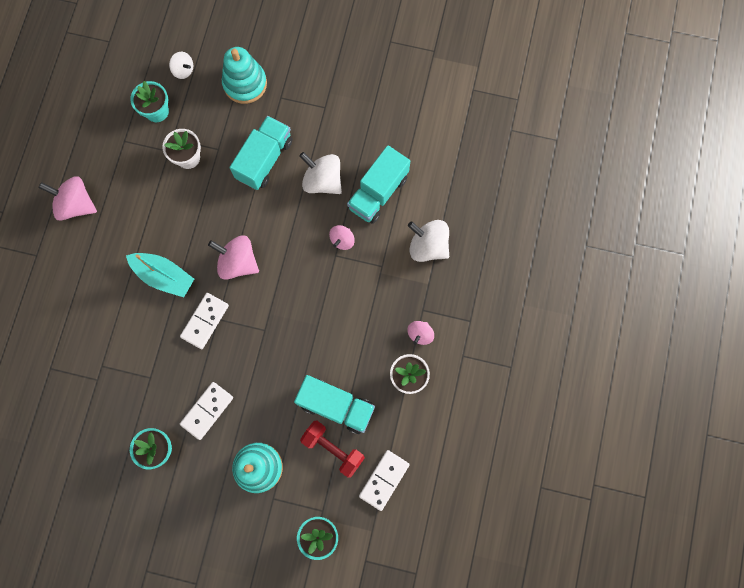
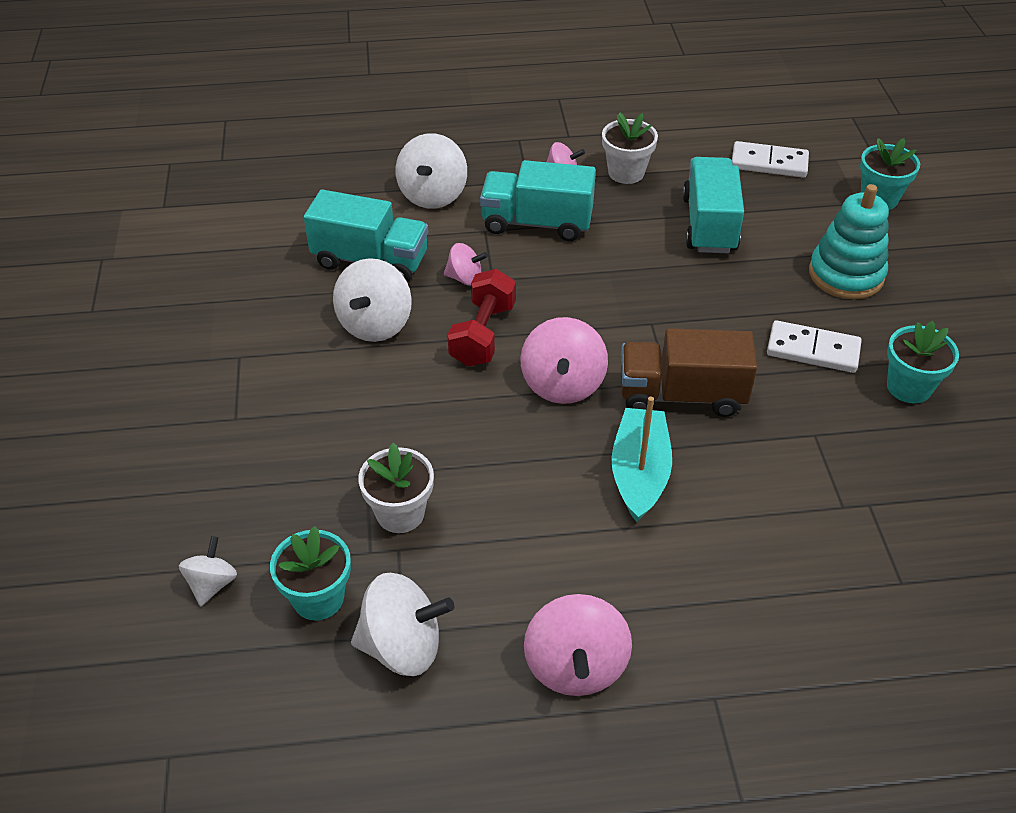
camera: 110 degrees left, 30 degrees down
(117, 139) = (403, 646): none -> white spinning top
(205, 321) = (681, 395): white domino -> brown truck
(245, 84) = (219, 476): turquoise stacking toy -> none
(264, 159) = (364, 405): turquoise truck -> turquoise truck (537, 223)
(333, 449) = (766, 213): red dumbbell -> red dumbbell (483, 334)

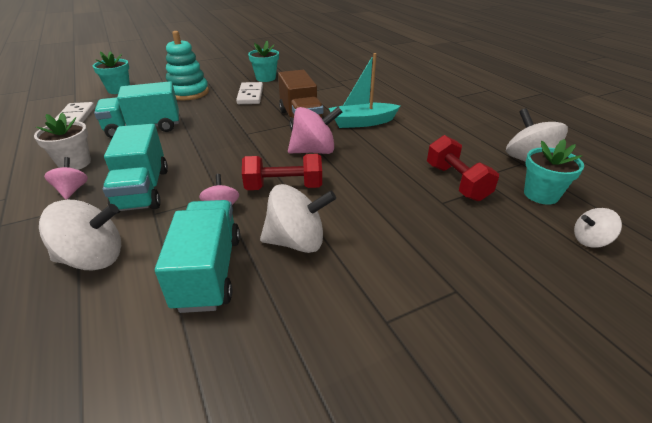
camera: 110 degrees left, 10 degrees down
(400, 513) = (456, 182): white flower pot -> red dumbbell
(575, 666) = (480, 121): pink spinning top -> none

